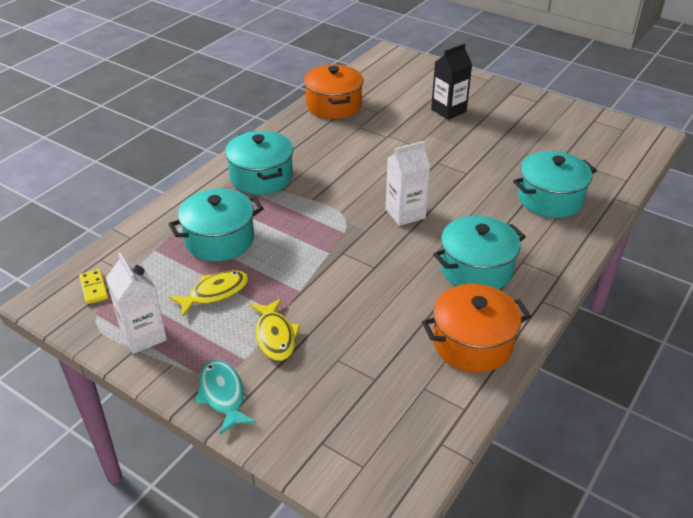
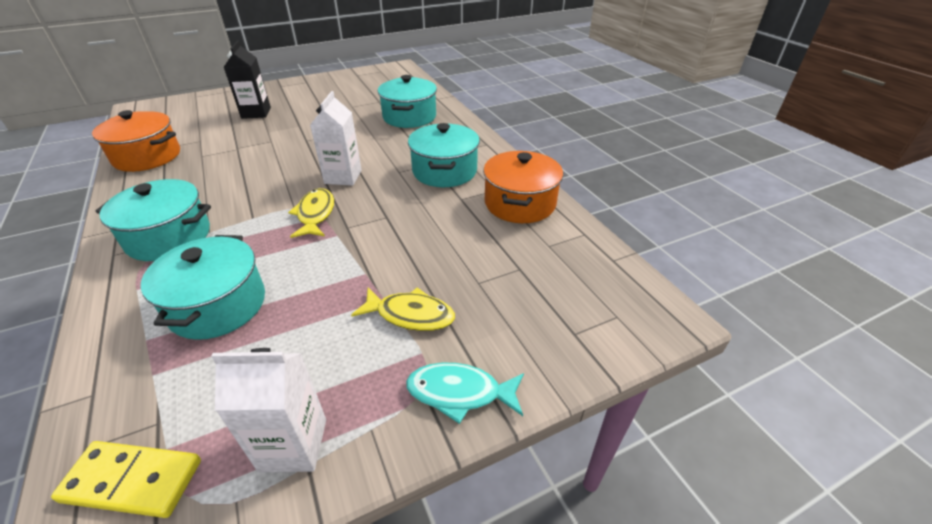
camera: 60 degrees left, 0 degrees up
(94, 288) = (133, 480): yellow domino -> yellow domino, size x1.58
(215, 293) = (296, 341): yellow fish -> yellow fish (315, 214)

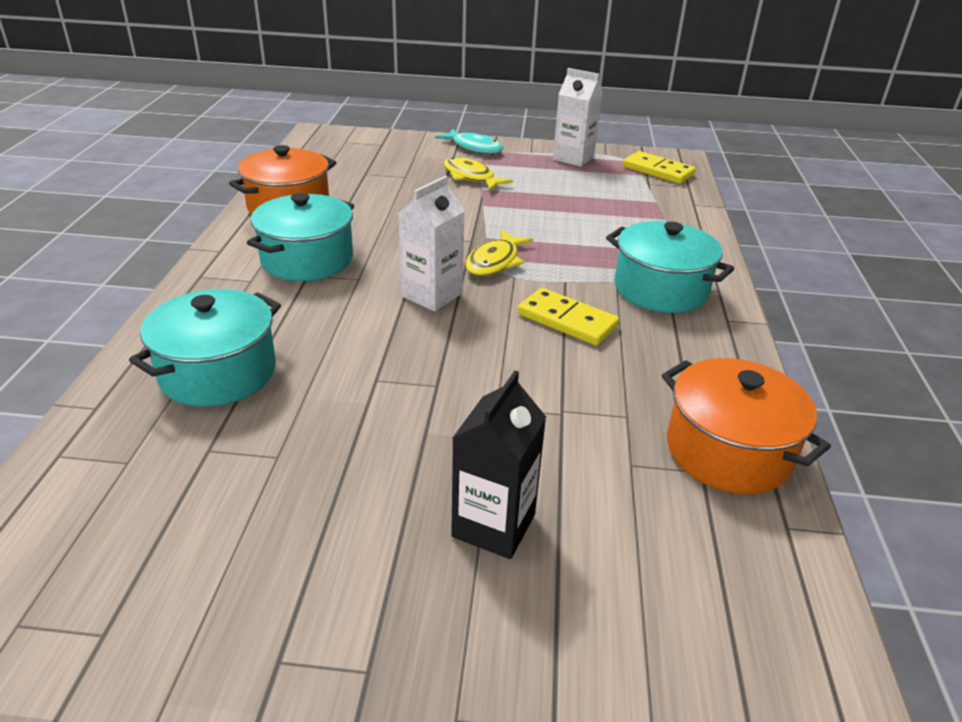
camera: 150 degrees left, 5 degrees down
(218, 305) = (610, 221): turquoise pot -> none
(244, 190) = (567, 320): none -> yellow domino

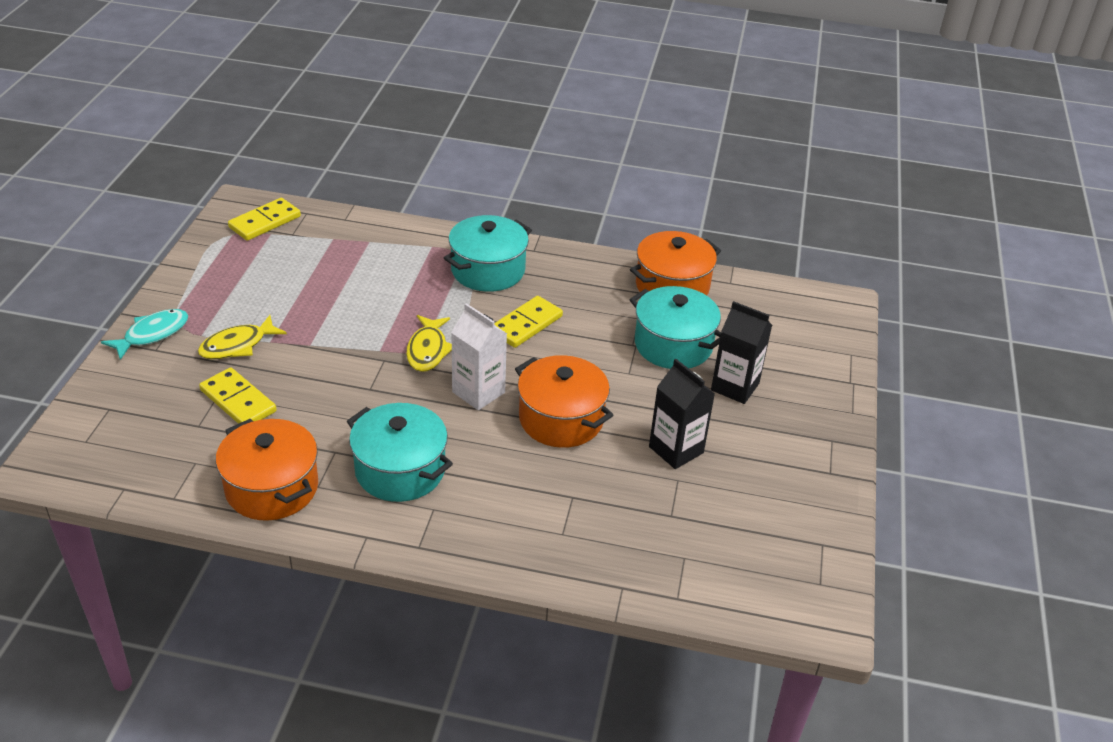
camera: 85 degrees left, 5 degrees up
(218, 372) = (580, 518): turquoise pot -> turquoise pot (673, 345)
(338, 454) = (676, 450): none -> black carton
(393, 353) = (561, 419): none -> orange pot
(397, 184) = (238, 401): none -> yellow domino
(495, 262) = (428, 350): yellow fish -> yellow fish turned 60 degrees clockwise
(573, 158) = (213, 268): white carton -> none

